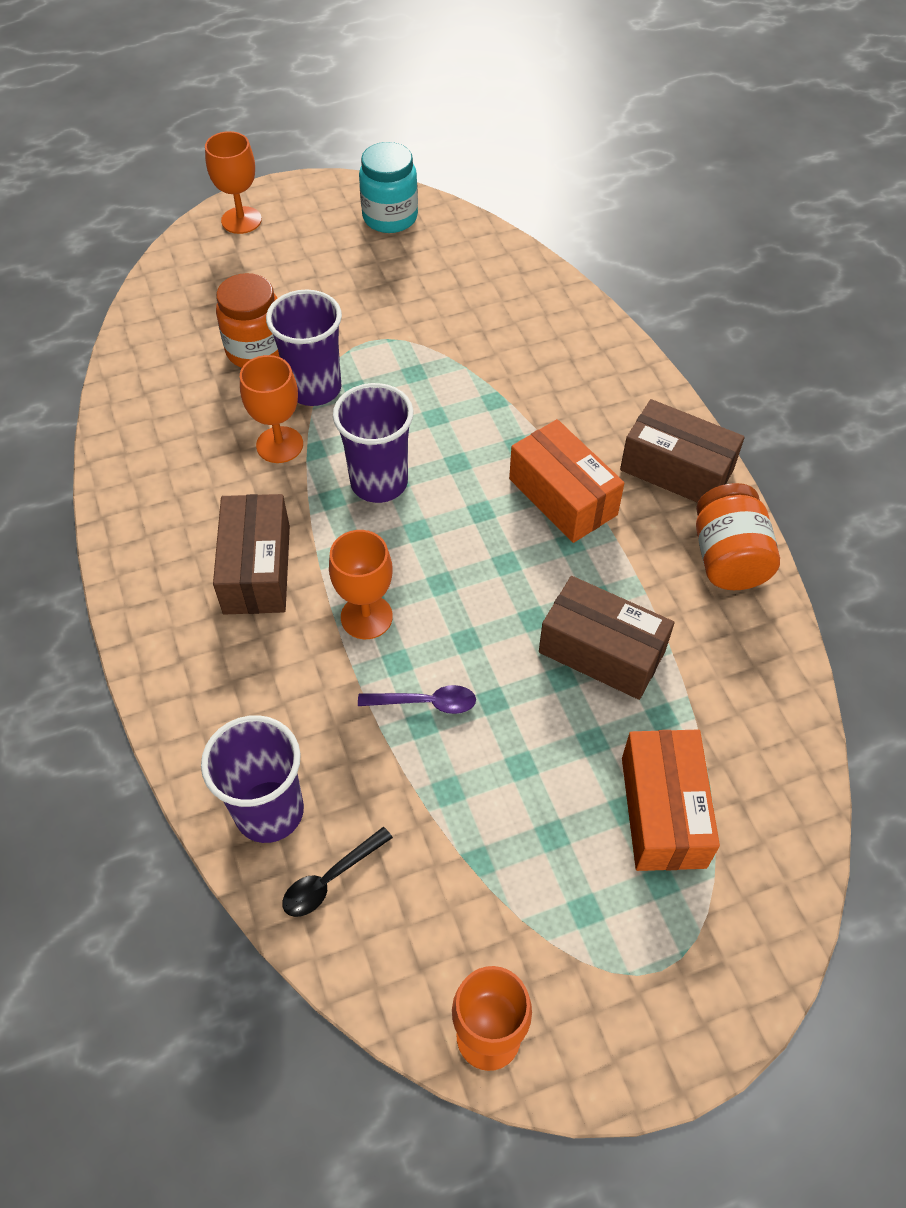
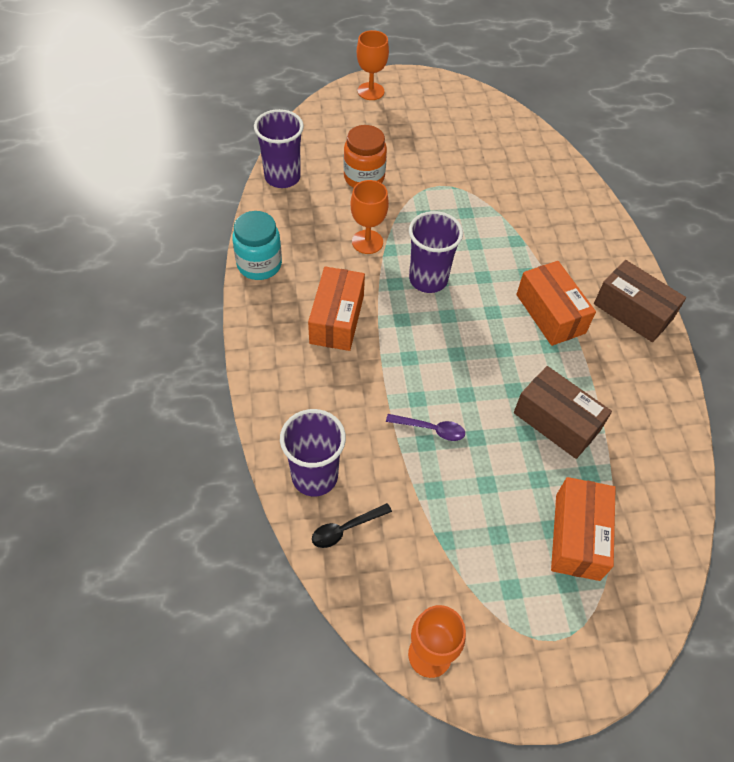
camera: 10 degrees right, 0 degrees up
(257, 569) = (337, 319): brown box -> orange box
(314, 388) = (397, 210): purple cup -> purple cup (282, 177)
(366, 617) = (402, 365): orange goblet -> none
(390, 217) = (470, 107): turquoise jar -> turquoise jar (259, 265)
(728, 558) = (657, 378): orange jar -> none

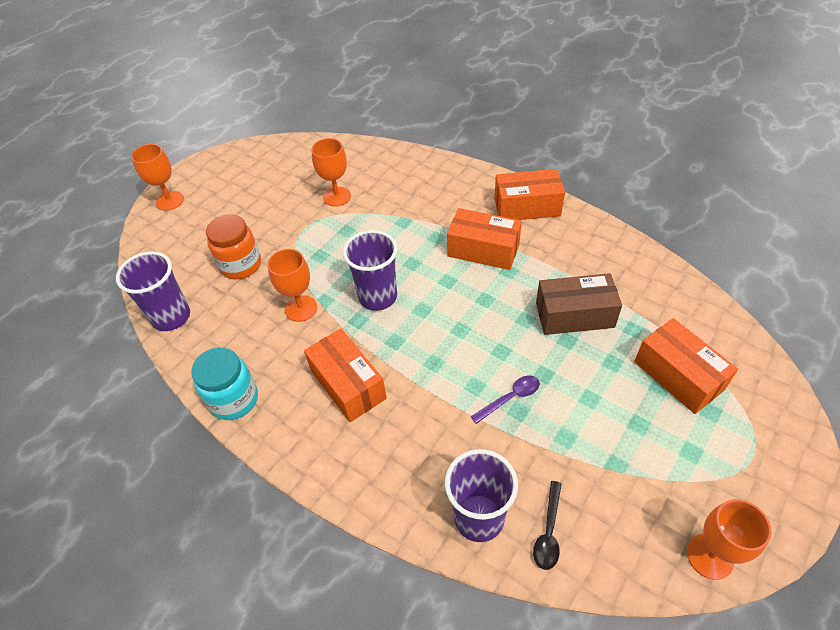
camera: 40 degrees left, 5 degrees down
(490, 181) = (337, 196): none -> orange goblet
(632, 311) = (527, 207): brown box -> orange box

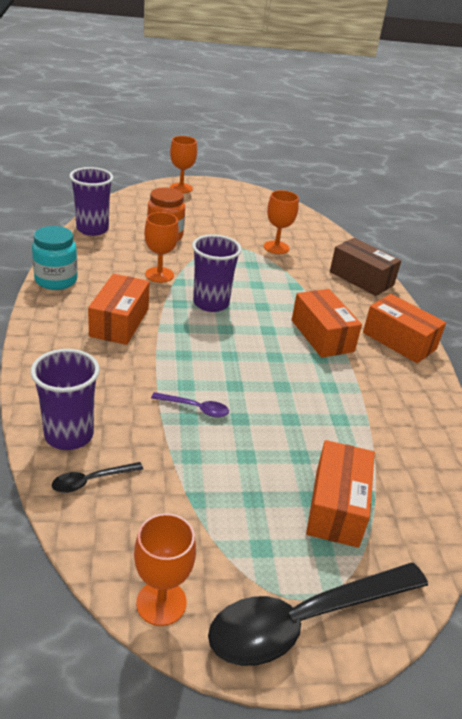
camera: 40 degrees right, 15 degrees down
(574, 315) = (322, 413): brown box -> brown box (361, 278)
(771, 470) = (304, 620): none -> black spoon

